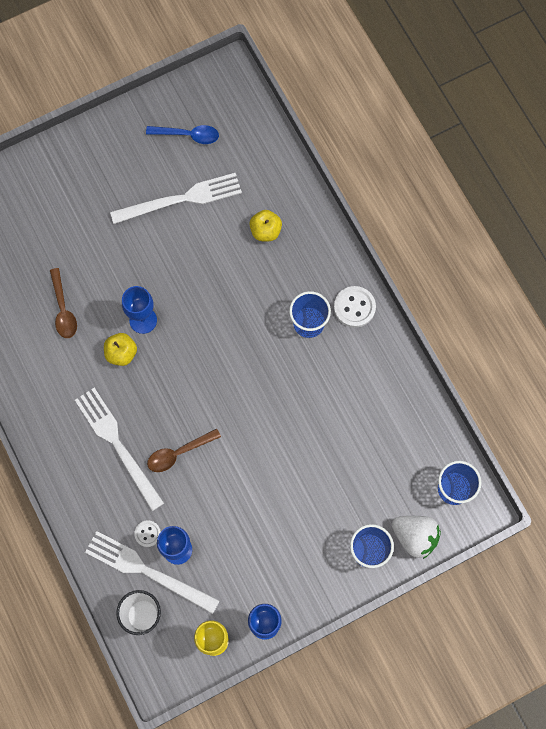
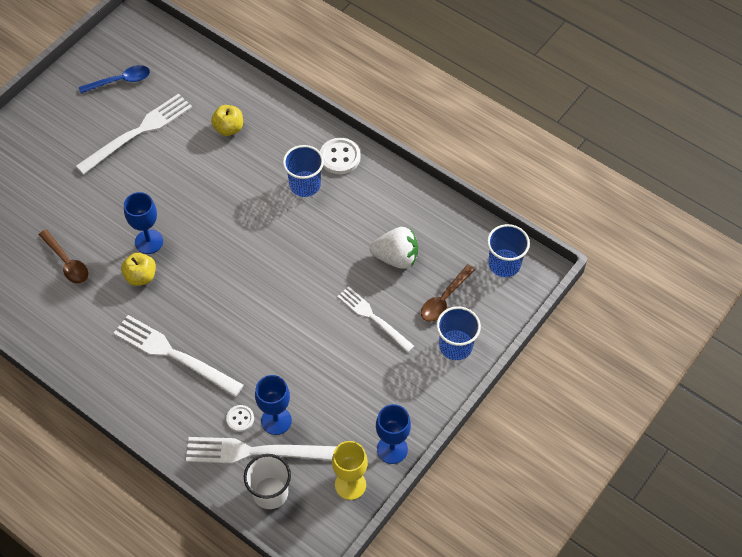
camera: 25 degrees left, 15 degrees down
(179, 453) = (236, 337): brown spoon -> brown spoon (444, 299)
(308, 489) = (373, 318): none -> white fork
(415, 536) = (491, 317): white strawberry -> white strawberry (396, 257)

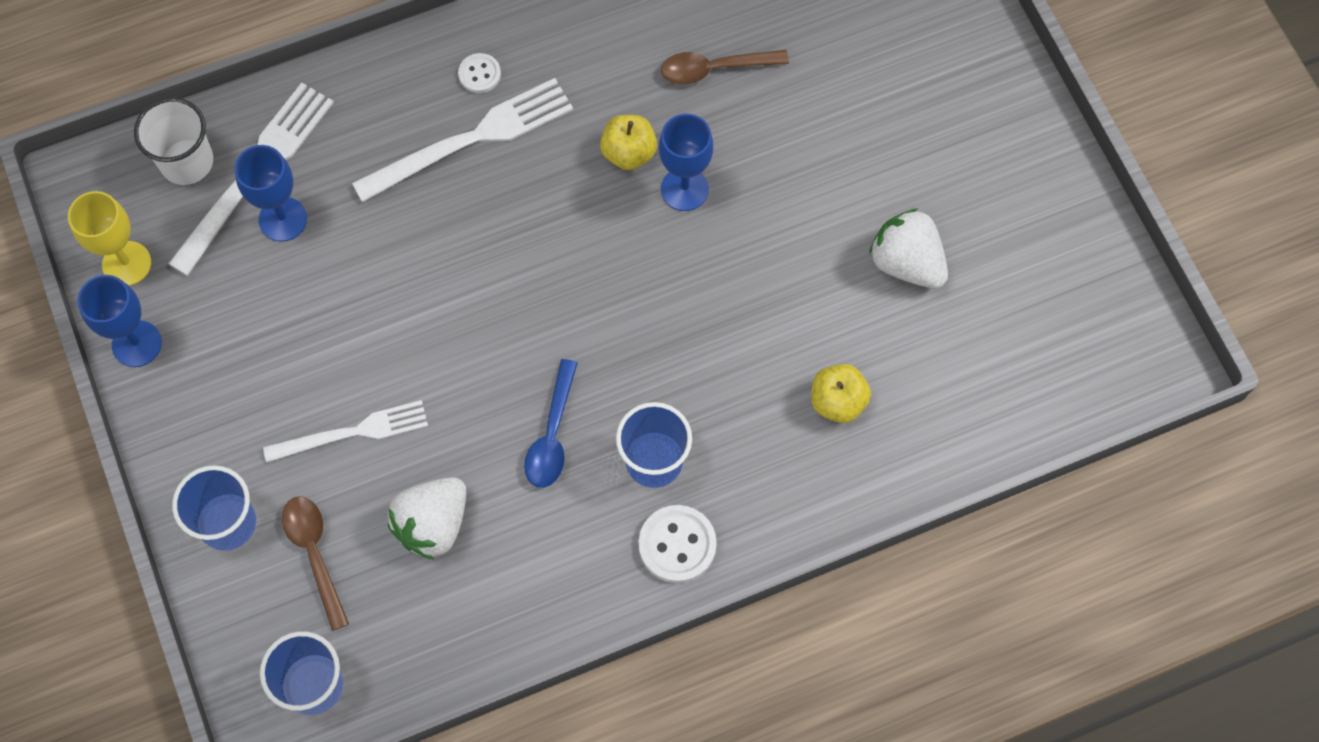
camera: 120 degrees right, 10 degrees up
(120, 81) = (1033, 282): blue spoon -> blue spoon (552, 434)
(138, 133) = (906, 263): white fork -> white strawberry
(240, 419) = (316, 176): white button -> white button (479, 74)

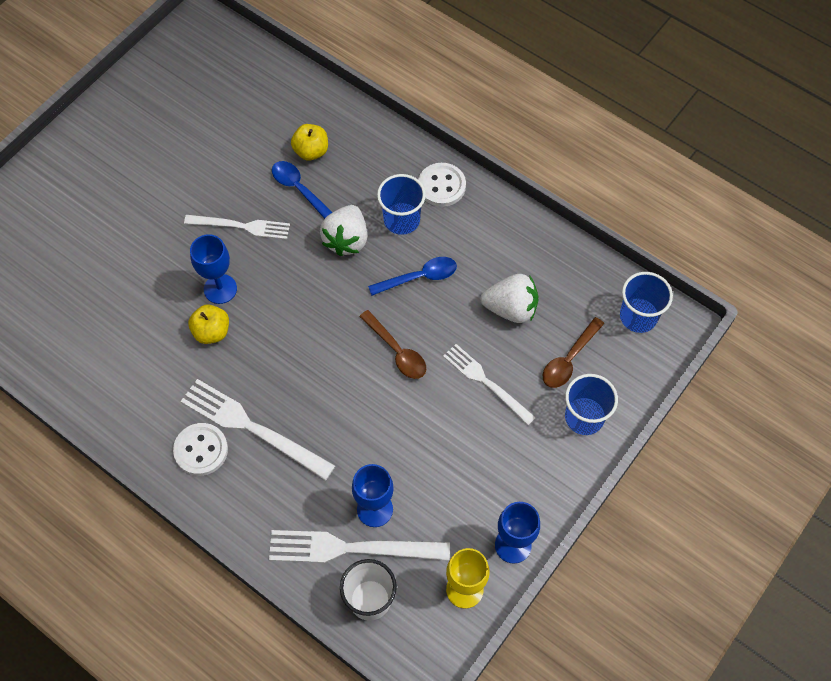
camera: 120 degrees left, 5 degrees down
(479, 74) = (201, 450): white button -> white button, size x1.67
(715, 69) = (124, 314): brown spoon -> brown spoon (397, 351)
(765, 255) = (241, 226): none -> white fork
(781, 355) = (300, 190): none -> blue spoon
(906, 263) = (205, 156): white strawberry -> white strawberry (346, 240)

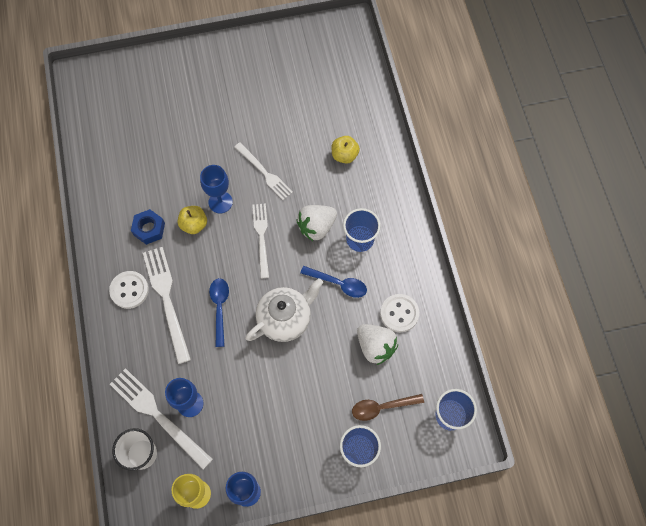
camera: 40 degrees right, 5 degrees up
(165, 373) = (149, 229): none -> blue nut
(300, 190) = (317, 175): blue spoon -> blue spoon (219, 308)
(397, 351) = (285, 319): brown spoon -> white teapot
(441, 186) = (403, 236): white button -> white button (399, 313)
(486, 382) = (320, 381): white fork -> white fork (261, 237)

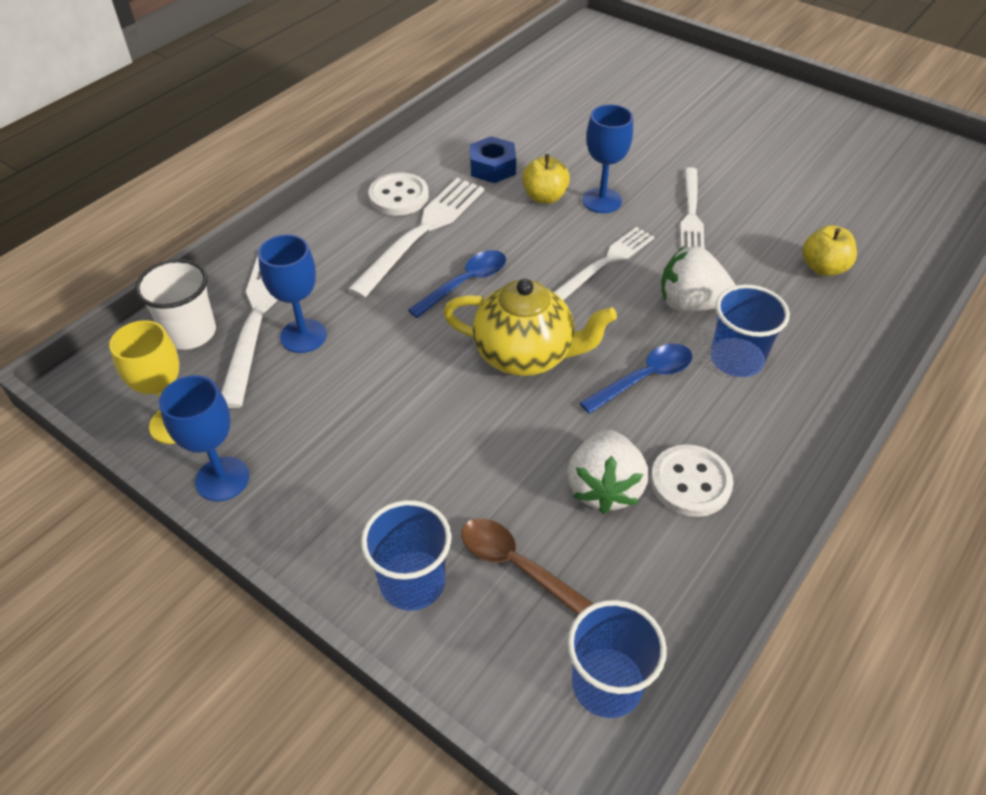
camera: 50 degrees right, 20 degrees down
(285, 319) = (525, 355): white teapot -> yellow teapot
(338, 283) = (644, 378): blue spoon -> blue spoon turned 105 degrees counterclockwise

